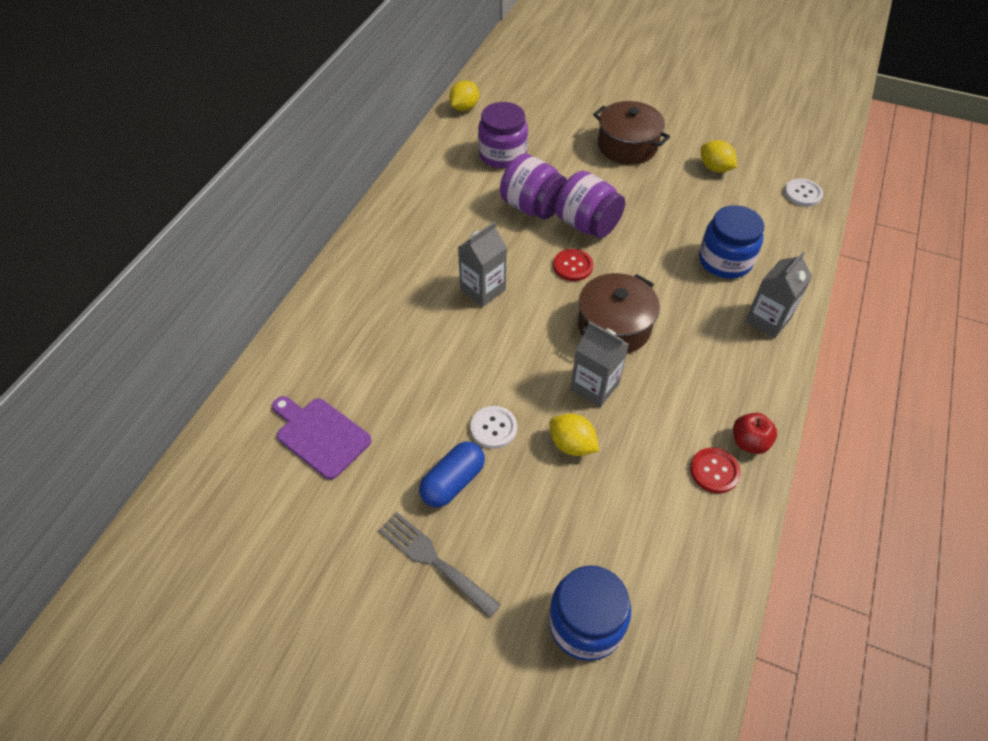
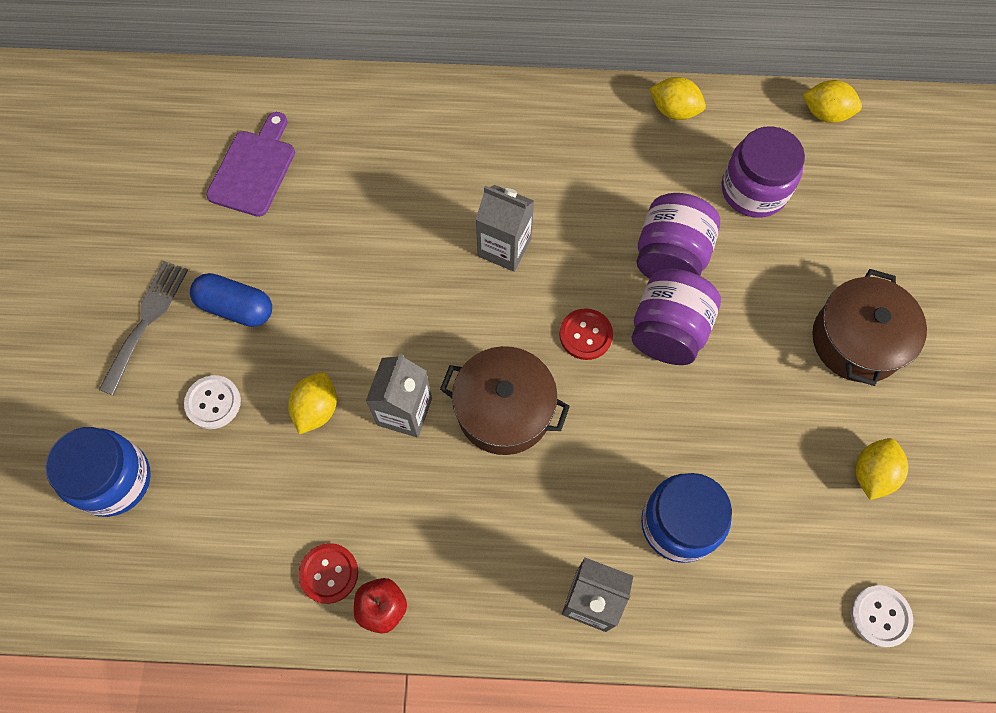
camera: 70 degrees right, 15 degrees up
(420, 171) = (674, 111): none -> yellow lemon
(493, 428) = (313, 323): white button -> white button (213, 403)

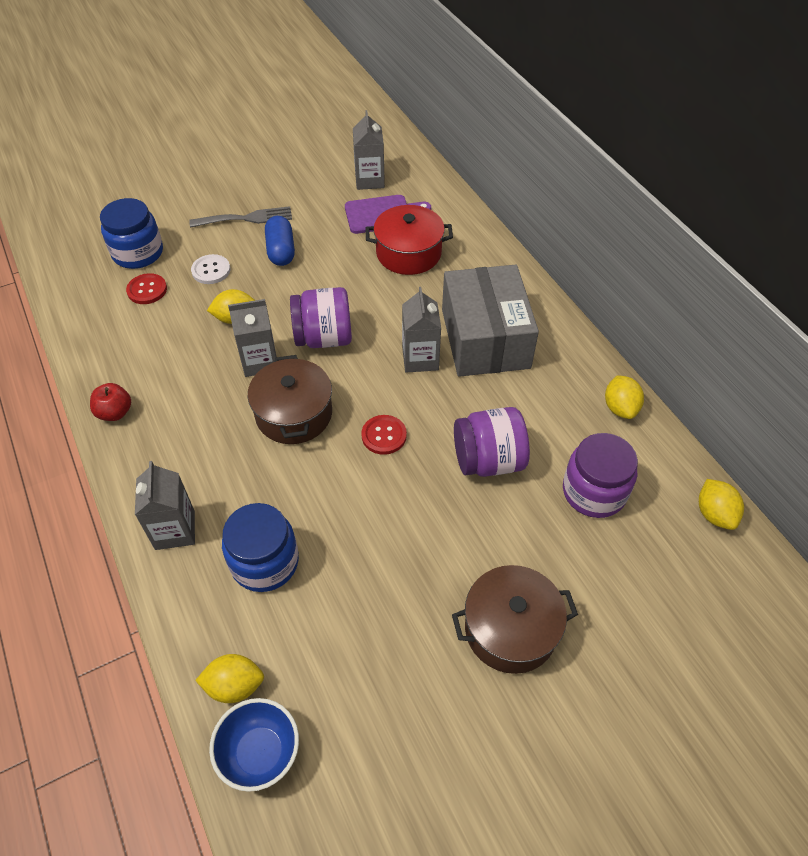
camera: 60 degrees right, 15 degrees down
(182, 151) = (369, 180): none -> grey carton
(329, 573) = (126, 375): red button -> red button (147, 290)
(339, 176) = (408, 253): none -> red pot
(515, 172) = (485, 338): none -> grey box
(668, 331) = (423, 486): purple jar -> purple jar (324, 338)
(872, 473) = (390, 693): yellow lemon -> yellow lemon (234, 685)
(880, 616) = (260, 753): white button -> blue bowl

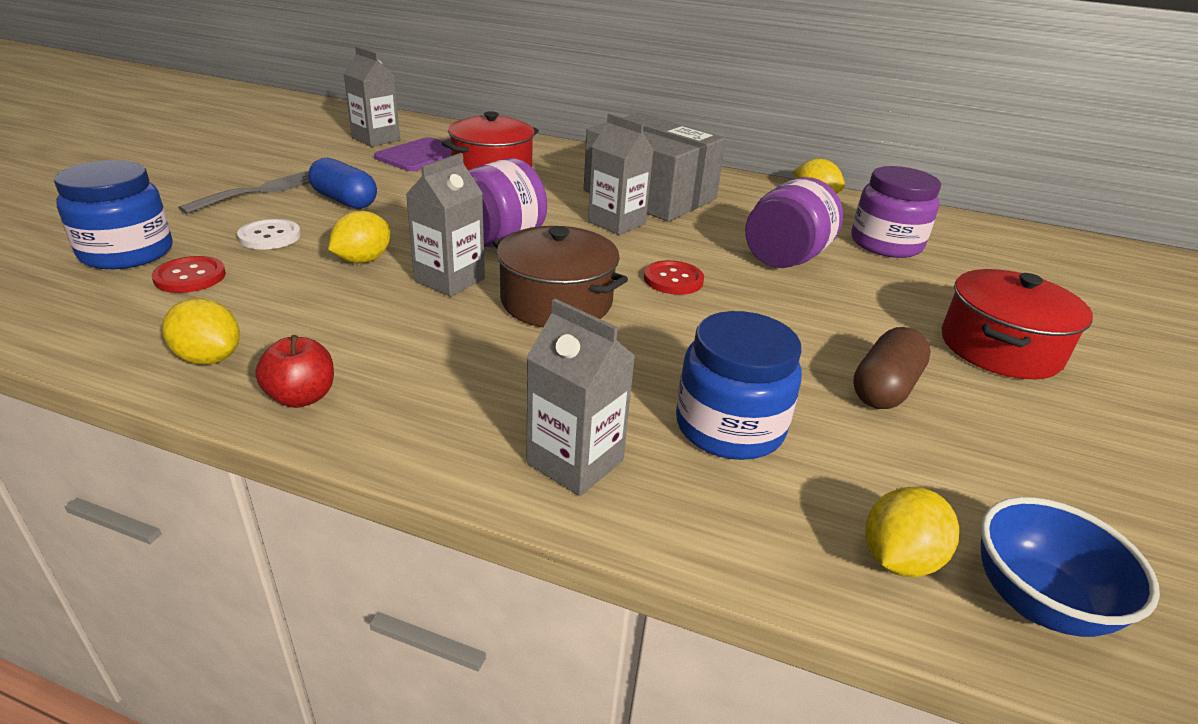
camera: 45 degrees left, 20 degrees down
(383, 600) = (884, 388): none -> brown capsule
(510, 629) = (1000, 348): brown pot -> red pot
(714, 514) = (968, 224): yellow lemon -> yellow lemon (209, 358)

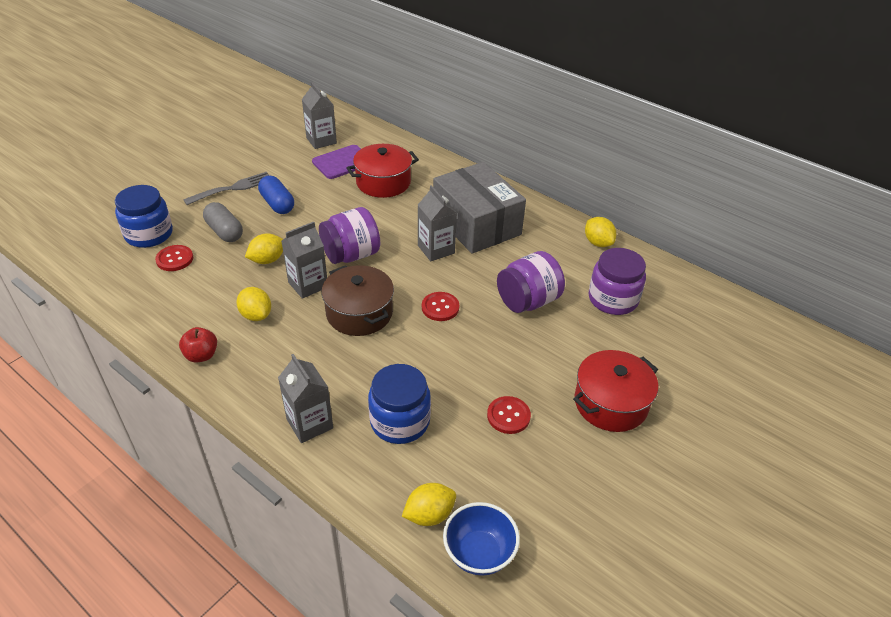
camera: 20 degrees right, 10 degrees up
(209, 358) = (168, 321): yellow lemon -> yellow lemon (256, 315)
(270, 236) = (224, 231): white button -> grey capsule
(884, 388) = (508, 416): brown capsule -> red button

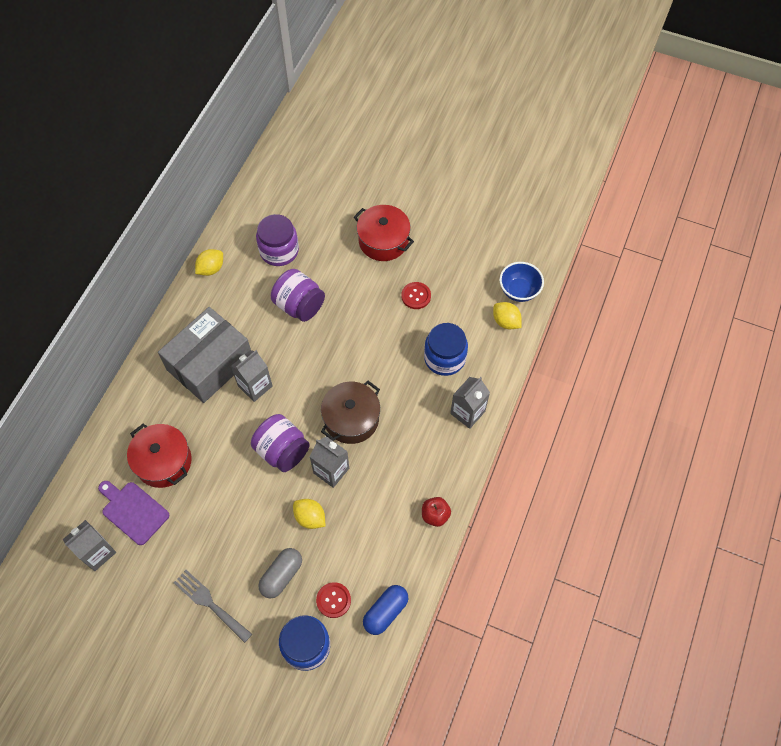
camera: 105 degrees left, 20 degrees up
(256, 315) = (379, 495): yellow lemon -> none
(277, 204) = (225, 547): blue capsule -> blue capsule (385, 612)
(440, 307) = (326, 363): red button -> none

